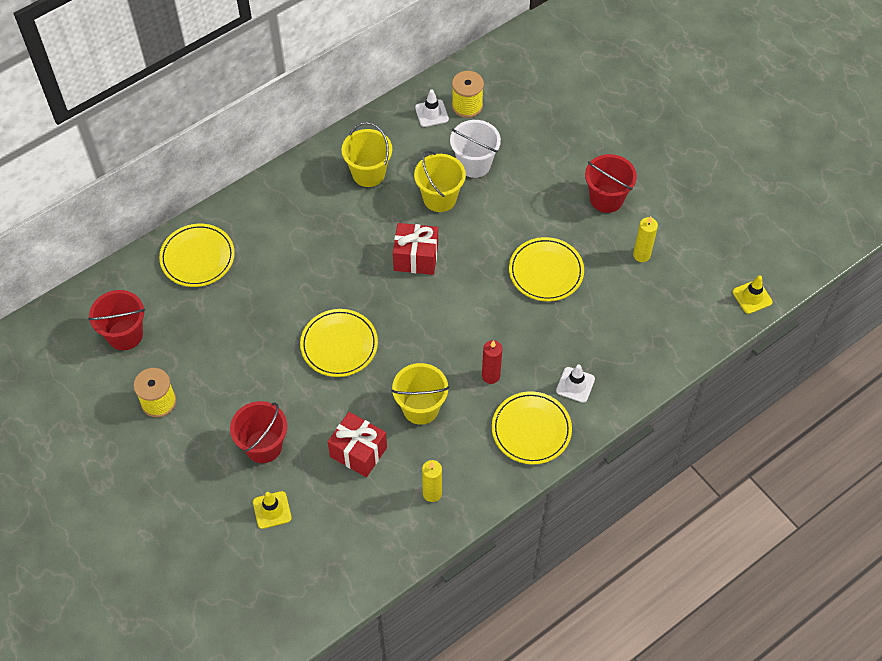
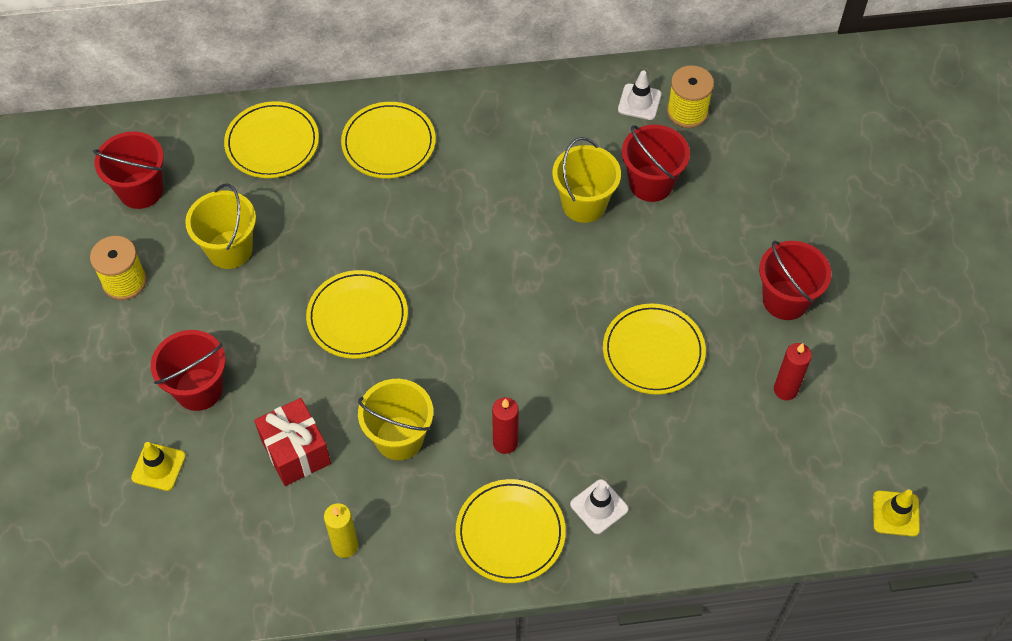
camera: 30 degrees right, 0 degrees up
(280, 219) = (388, 143): none -> yellow plate
(368, 173) = (521, 137): yellow bucket -> yellow bucket (230, 249)
(416, 258) = (510, 260): red gift -> none
(474, 164) = (651, 183): white bucket -> red bucket
(641, 255) = (785, 390): yellow candle -> red candle

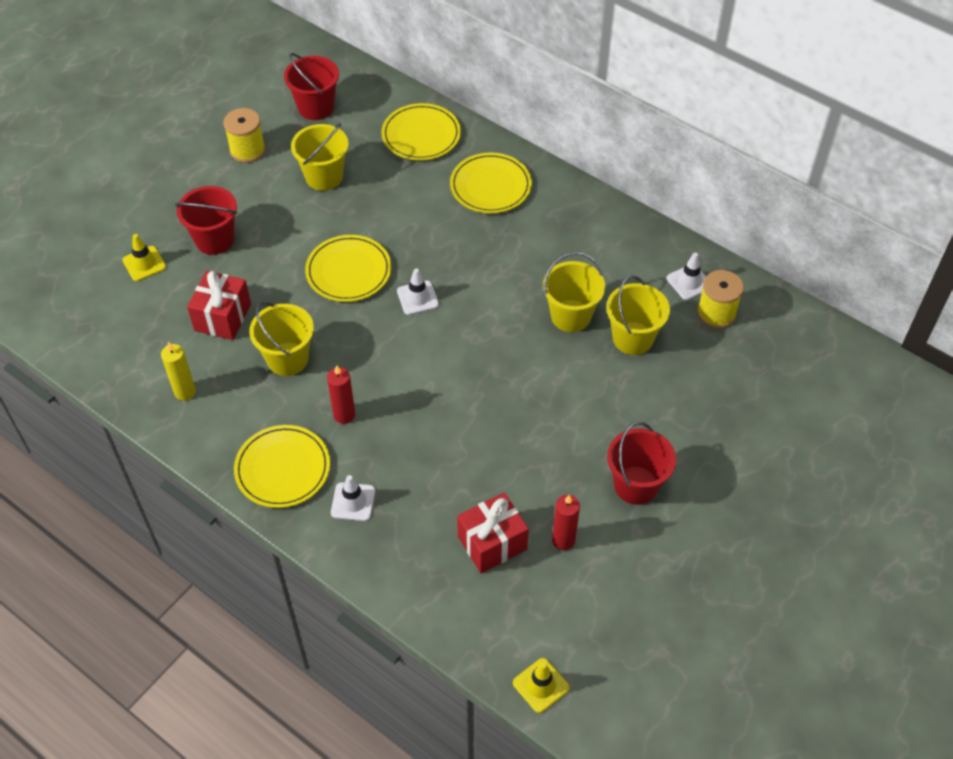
camera: 45 degrees right, 5 degrees down
(444, 291) = (417, 298): none -> white traffic cone
(651, 183) = (633, 338): red bucket -> yellow bucket
(653, 351) = (504, 441): yellow plate -> none
(739, 440) = (492, 543): none -> red gift

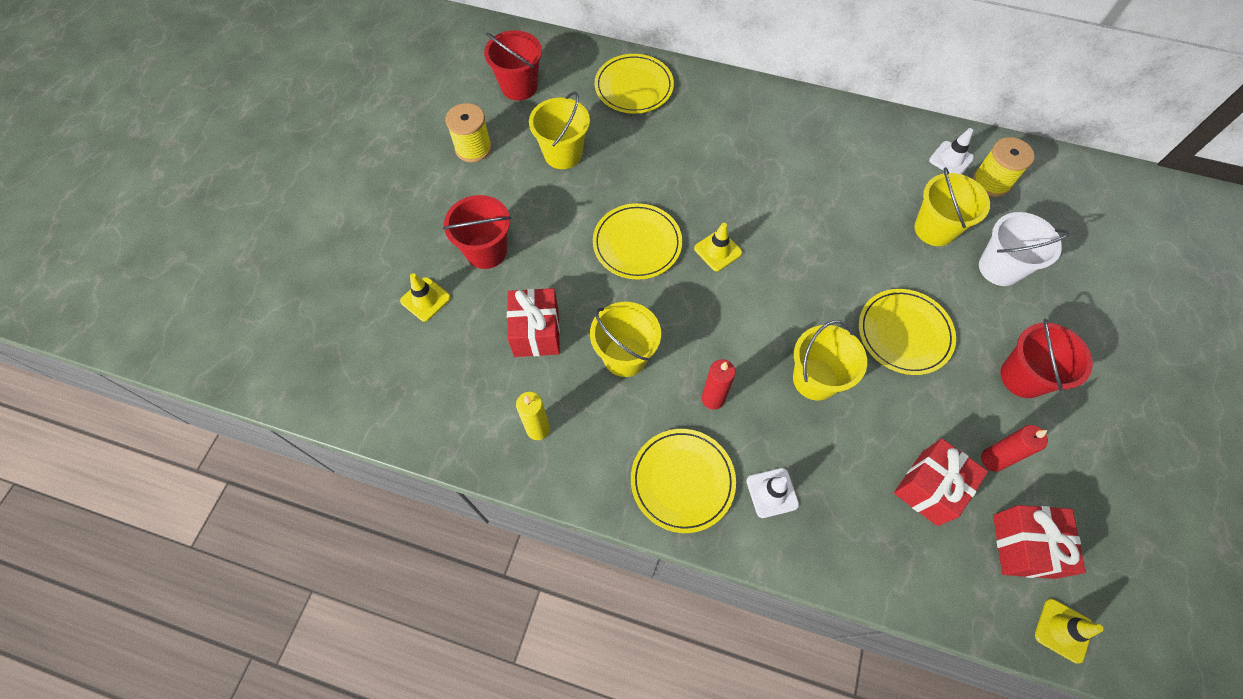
camera: 20 degrees left, 10 degrees up
(417, 298) = (718, 251): white traffic cone -> yellow traffic cone
(490, 186) = (724, 118): yellow plate -> yellow plate (904, 333)
(547, 613) = (1023, 546): none -> red gift
(571, 316) = (867, 224): yellow bucket -> yellow bucket (815, 379)
(674, 389) = (999, 268): none -> white bucket

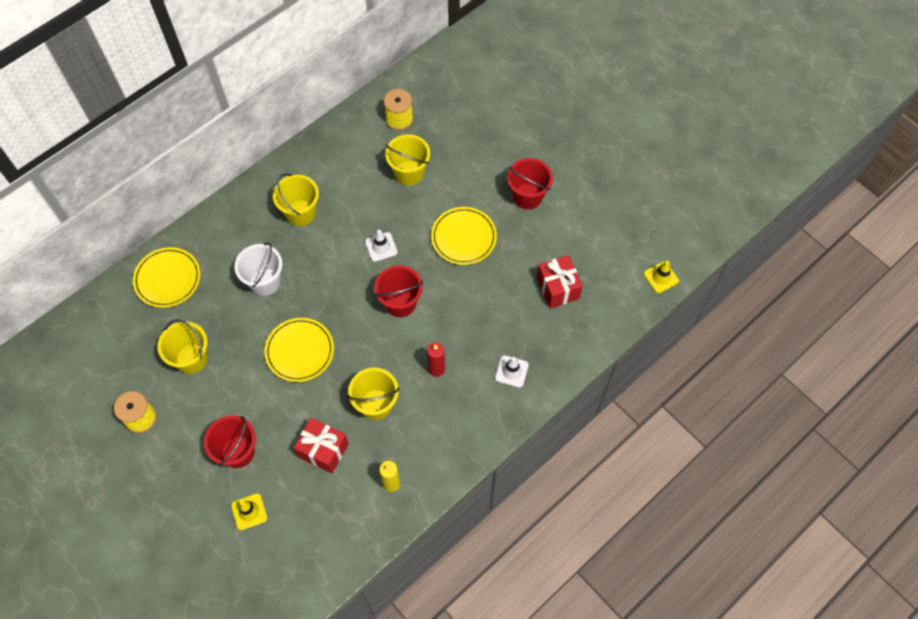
camera: 60 degrees left, 0 degrees up
(519, 87) = (106, 357): red bucket -> red bucket (400, 303)
(682, 481) = (475, 416): yellow plate -> none
(718, 251) = (339, 305): yellow traffic cone -> none
(815, 379) = (460, 304): yellow bucket -> yellow bucket (301, 213)
(951, 159) = (368, 128): white traffic cone -> white traffic cone (381, 247)
(992, 460) = (562, 246): red candle -> none
(999, 268) = (457, 158): white bucket -> white bucket (265, 282)
(1023, 546) = (613, 265): red gift -> none

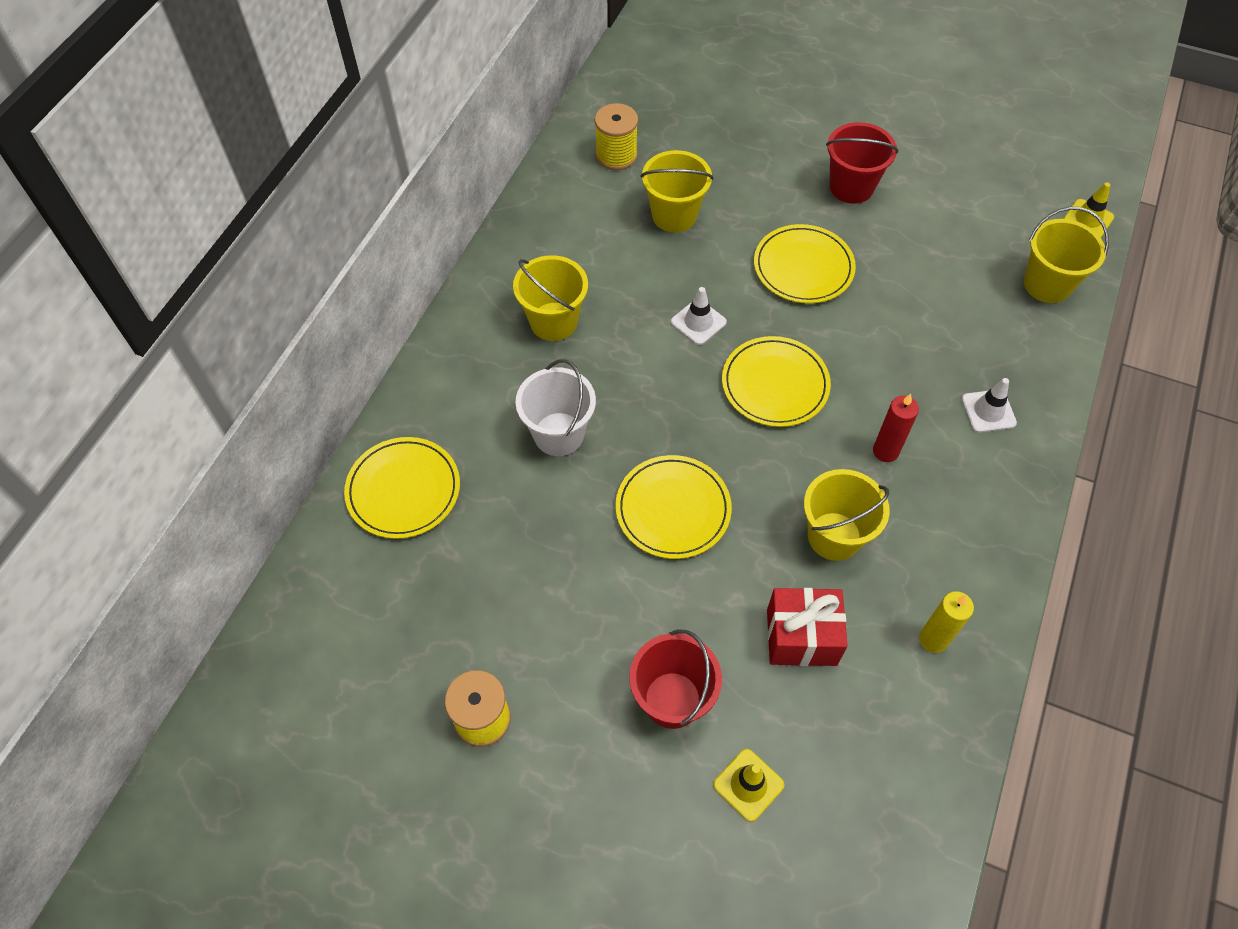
camera: 25 degrees left, 5 degrees down
(192, 359) = (512, 591): yellow bucket -> yellow bucket (1047, 284)
(400, 303) = (775, 384): red bucket -> yellow plate
(557, 288) = (970, 282): red gift -> none

